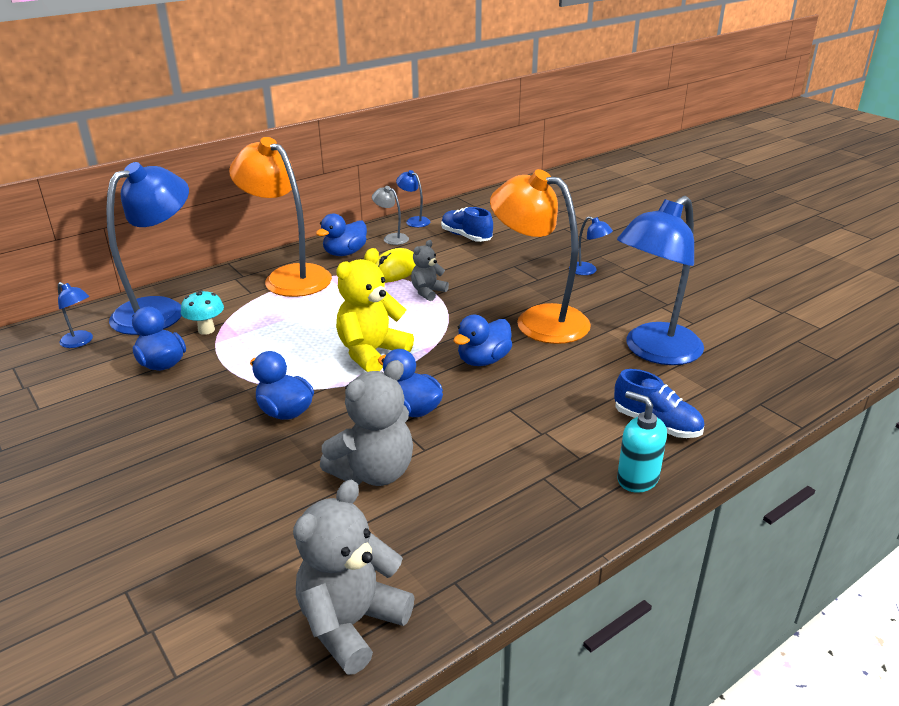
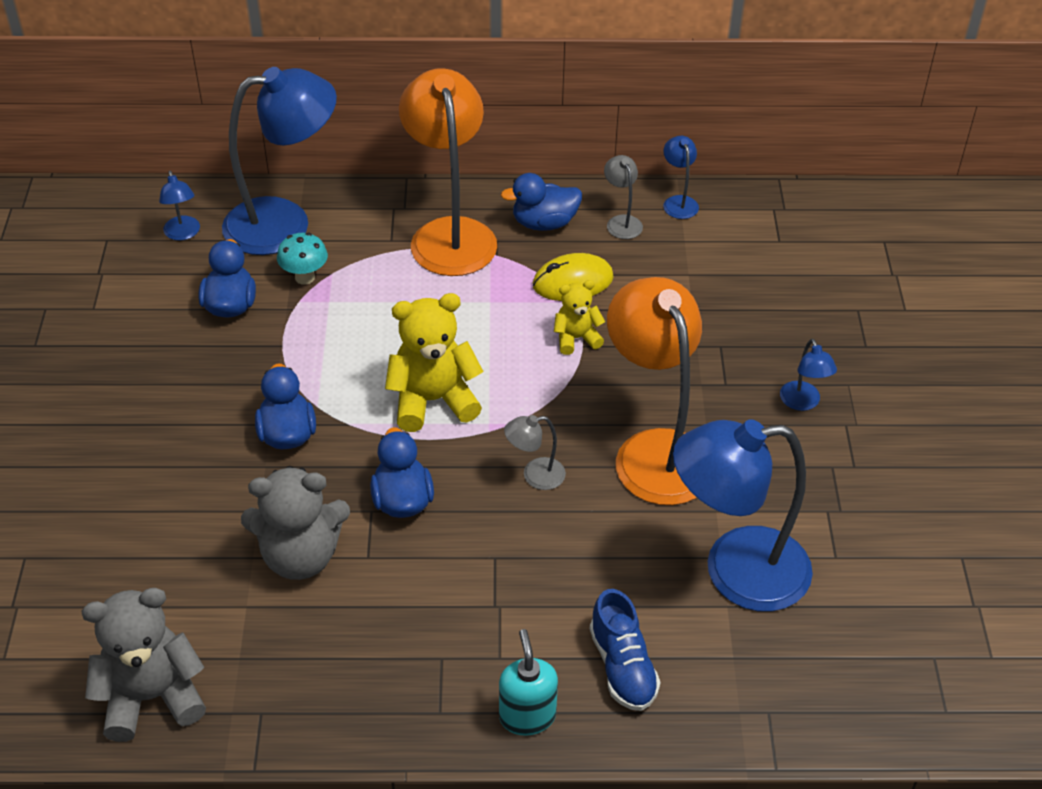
camera: 35 degrees right, 15 degrees up
(428, 292) = (576, 338): grey teddy bear -> yellow teddy bear
(466, 236) = (714, 263): blue shoe -> none
(483, 360) = (535, 475): blue duck -> grey lamp

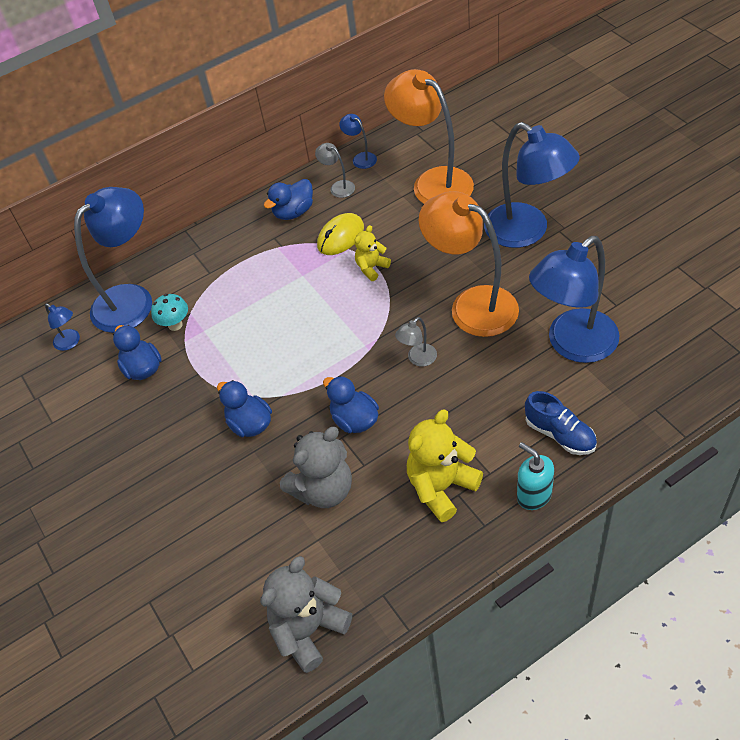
camera: 25 degrees left, 5 degrees up
(433, 400) = (320, 352): yellow teddy bear -> yellow teddy bear (441, 487)
(450, 234) = (242, 249): orange lamp -> orange lamp (433, 182)
(802, 403) = (526, 232): blue lamp -> blue lamp, size x2.36

